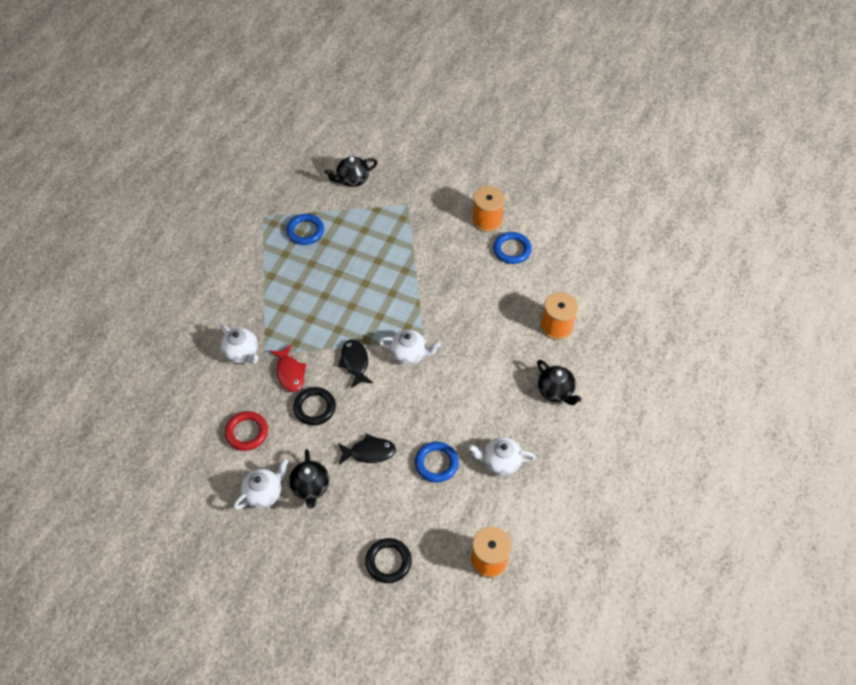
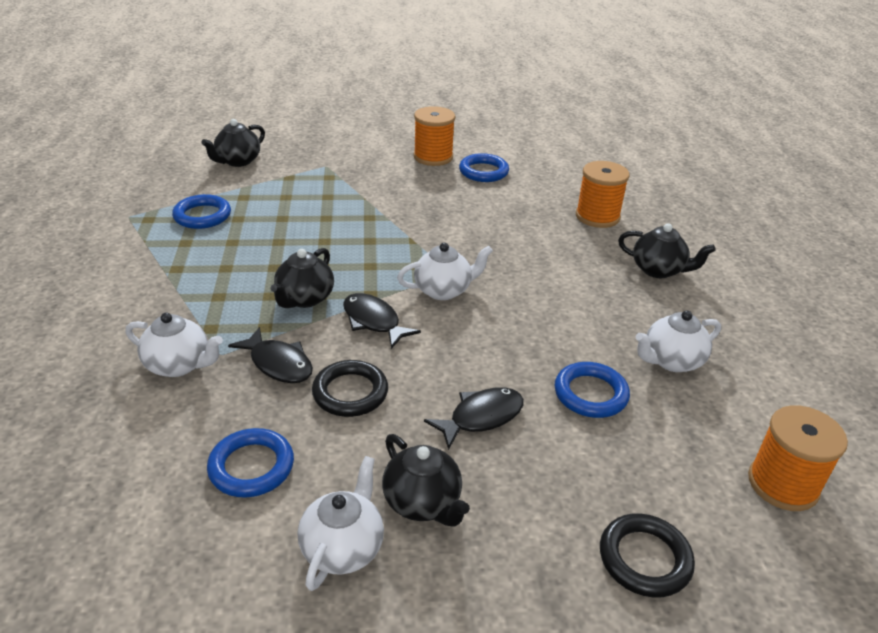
camera: 30 degrees left, 20 degrees down
(247, 432) = (251, 467): red ring -> blue ring
(290, 373) = (278, 364): red fish -> black fish
(327, 329) = (304, 298): none -> black teapot

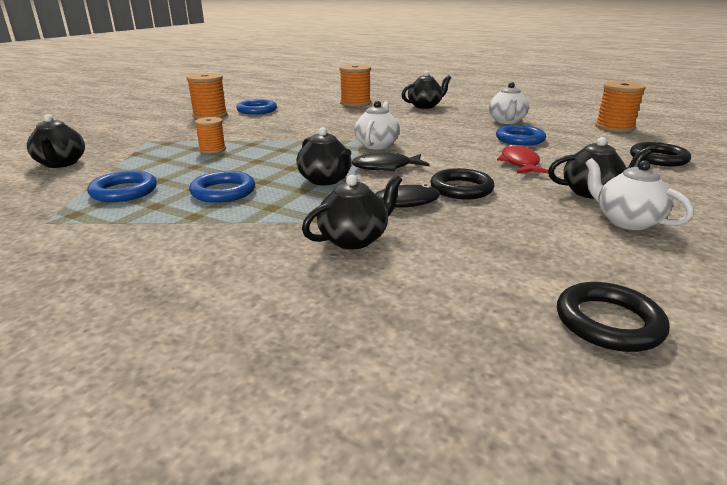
camera: 55 degrees left, 10 degrees down
(91, 561) = (608, 322): none -> black ring
(179, 365) = (354, 239): white teapot -> black teapot
(251, 467) = (521, 234): blue ring -> blue ring (223, 192)
(332, 206) = (212, 150): none -> orange spool
(481, 417) = (520, 163): black fish -> red fish

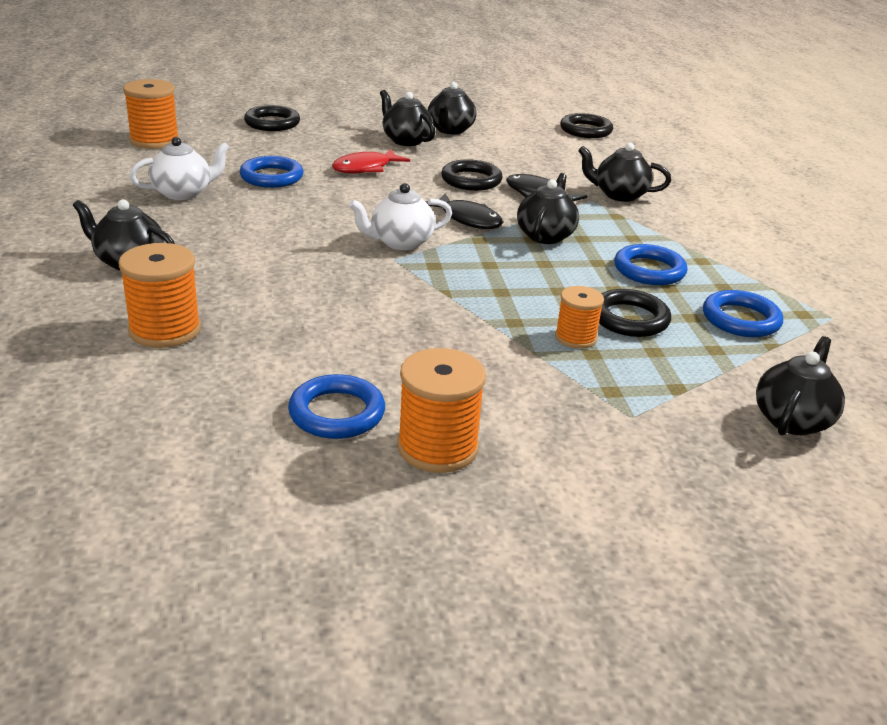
camera: 130 degrees left, 5 degrees up
(197, 165) = (629, 319): none -> black ring
(626, 221) = (450, 130): white teapot -> black teapot

